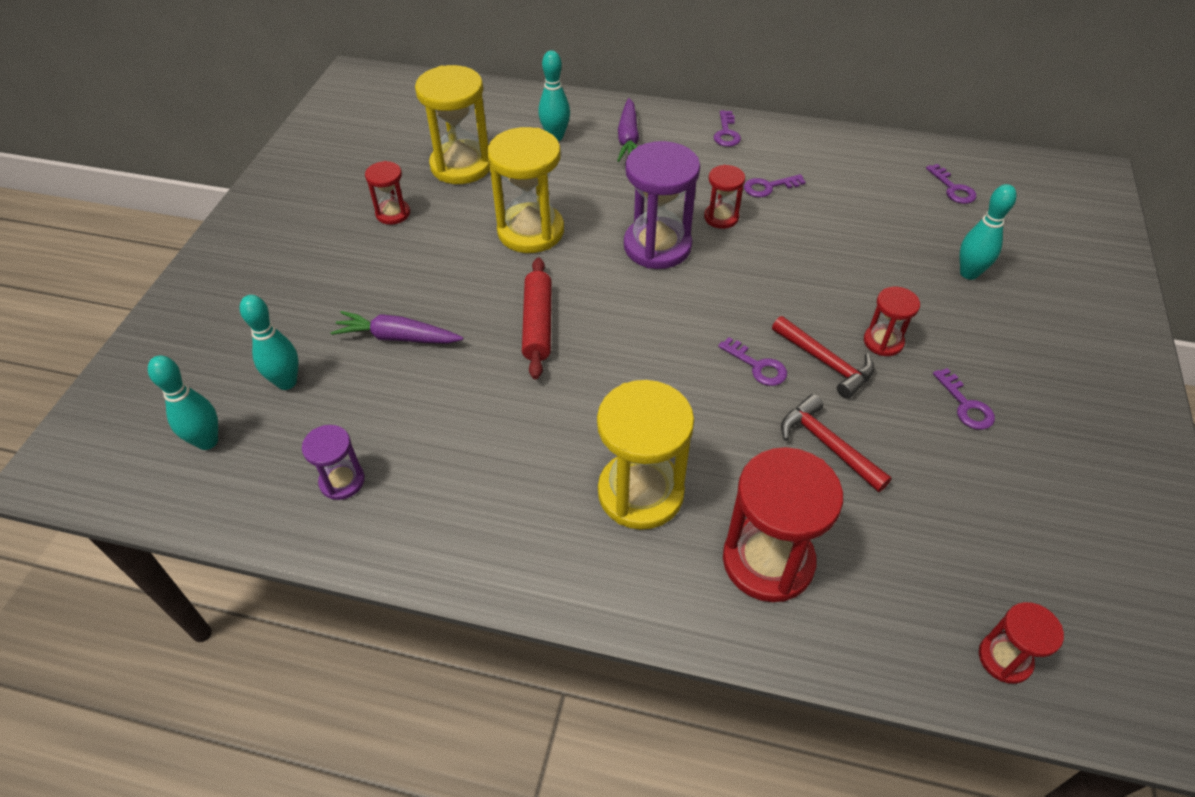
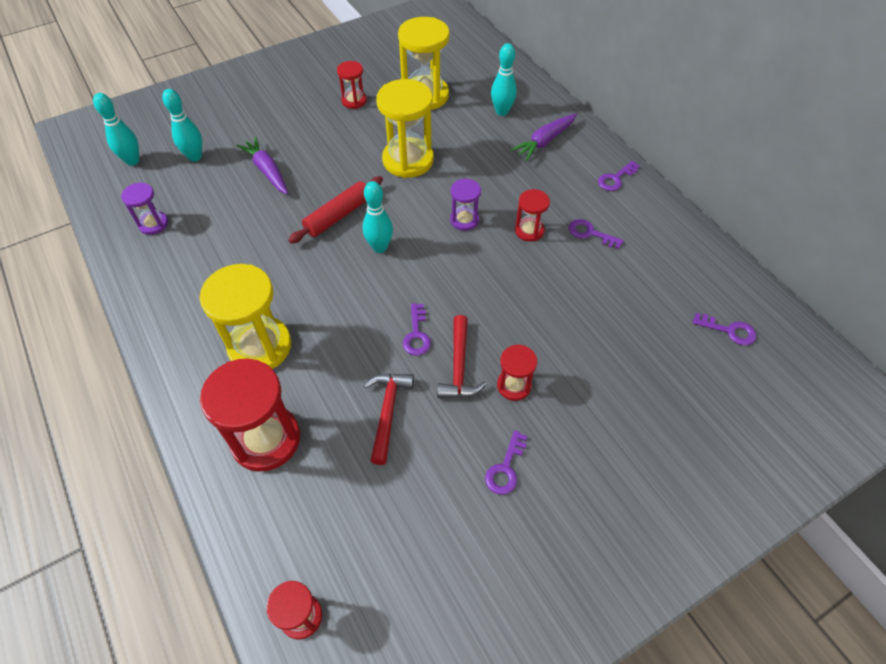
camera: 45 degrees right, 5 degrees up
(657, 246) = (464, 220): purple hourglass -> purple hourglass, size x0.53
(953, 188) = (729, 330): purple key -> purple key turned 90 degrees counterclockwise
(969, 273) = (645, 394): turquoise bowling pin -> turquoise bowling pin (380, 247)

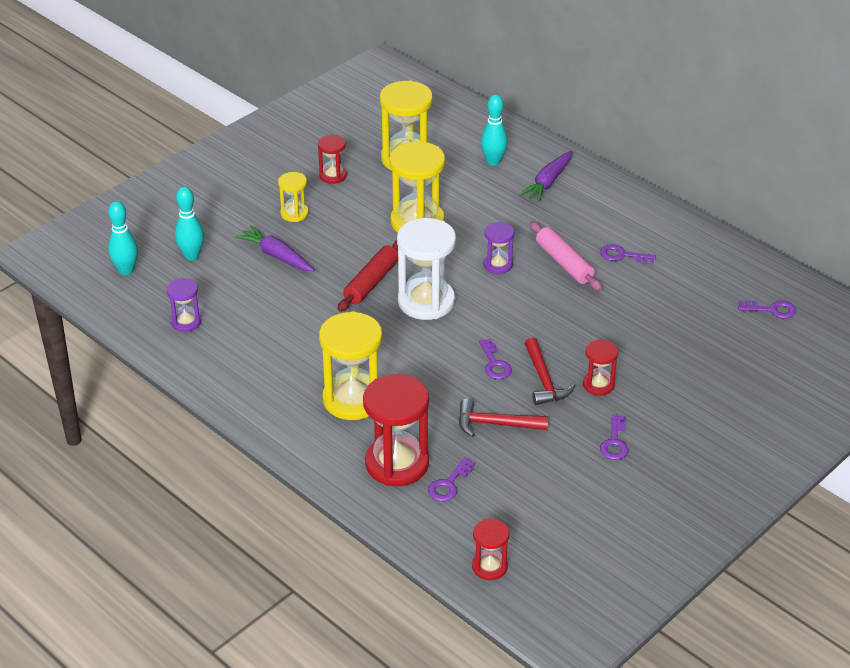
camera: 15 degrees left, 15 degrees down
(303, 131) = (294, 213): none -> yellow hourglass
(380, 247) = (426, 302): turquoise bowling pin -> white hourglass
(387, 412) = (495, 424): red hammer -> red hammer turned 75 degrees counterclockwise
(529, 231) = (564, 263): red hourglass -> pink rolling pin
(615, 179) = (630, 204): purple key -> purple key (449, 484)

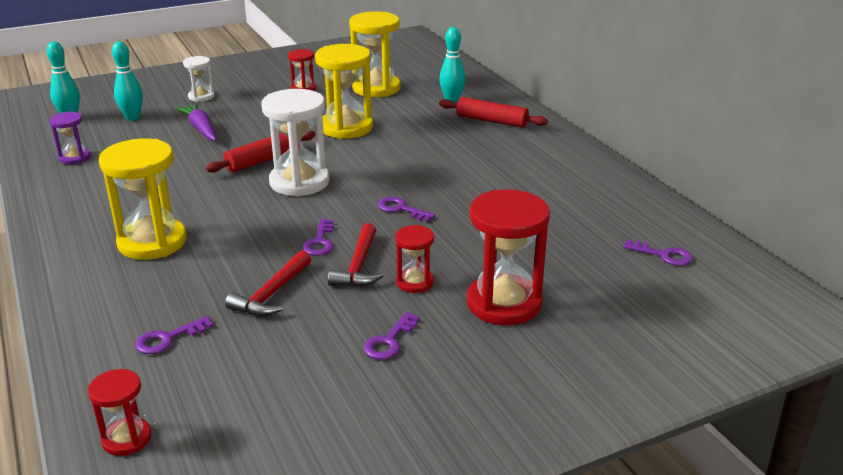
camera: 20 degrees right, 10 degrees down
(235, 210) = (201, 97): none -> white hourglass
(294, 213) = (246, 106): yellow hourglass -> none
(397, 463) = (135, 306): red hourglass -> red hourglass (504, 303)
(495, 424) = (272, 294): red hammer -> red hammer turned 90 degrees counterclockwise
(498, 265) = (393, 168): purple hourglass -> none
(548, 182) = (491, 121): purple carrot -> red rolling pin
(564, 263) = (460, 178): pink rolling pin -> none
(622, 255) = (525, 182): purple key -> purple key (401, 209)

